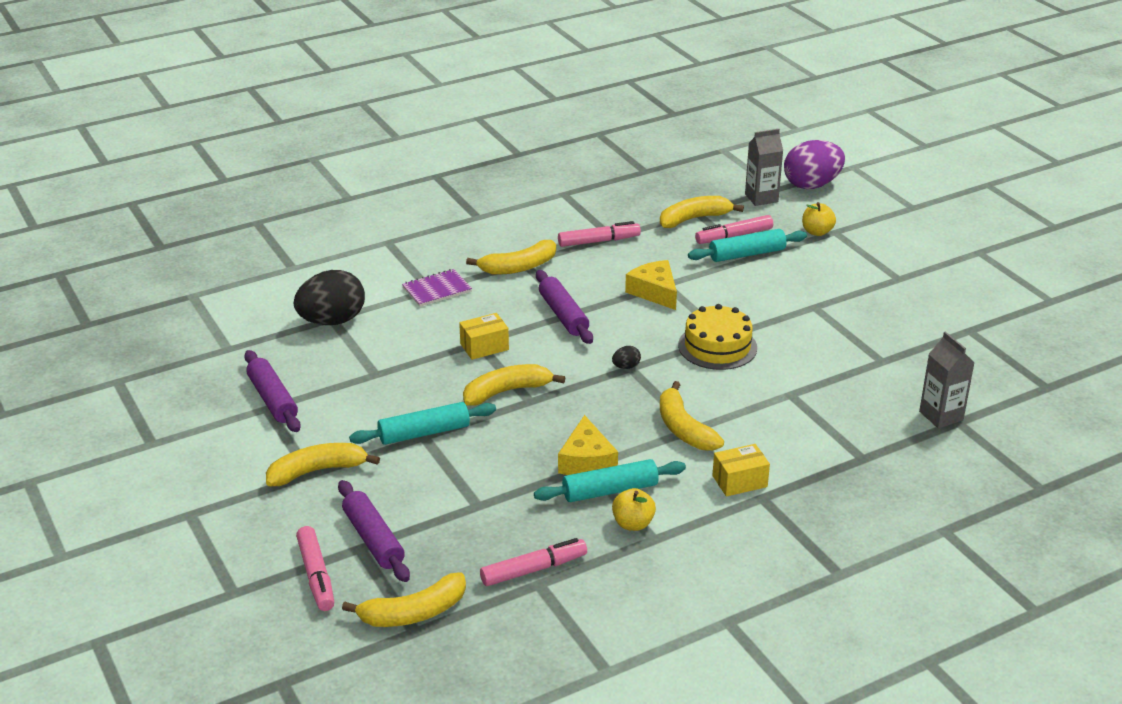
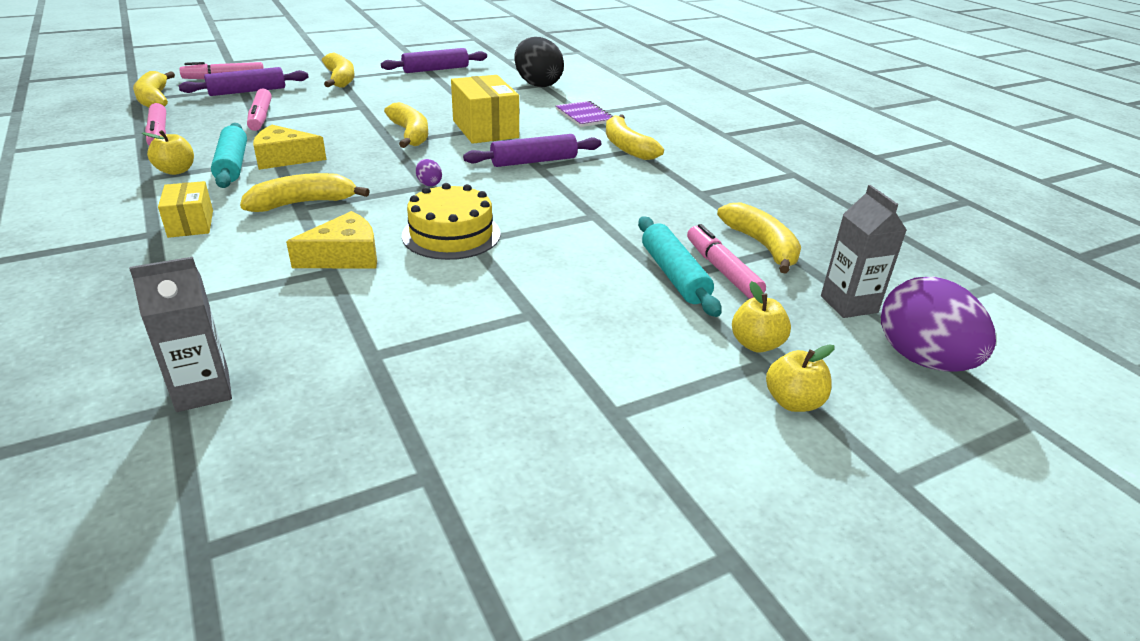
camera: 90 degrees right, 0 degrees up
(424, 433) = (366, 107): turquoise rolling pin -> none
(484, 347) = (485, 129): yellow box -> yellow box, size x1.71
(598, 241) = (688, 185): pink marker -> pink marker (261, 117)
(626, 367) = (429, 183): black egg -> purple egg
(654, 292) = (576, 208): yellow cheese -> yellow cheese (345, 256)
(866, 226) = (793, 402): none -> yellow apple

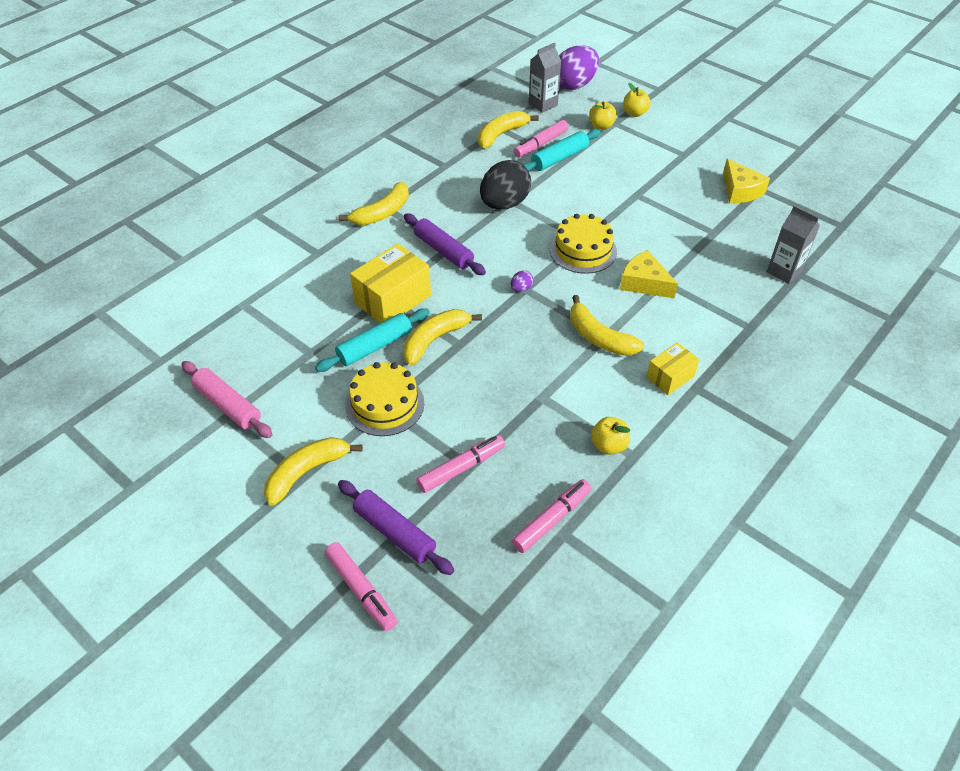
camera: 110 degrees left, 15 degrees up
(154, 99) = (471, 603): yellow banana -> none
(232, 165) = (572, 417): turquoise rolling pin -> turquoise rolling pin (375, 346)
(284, 158) = (537, 392): yellow cheese -> yellow cheese (740, 191)
(364, 107) = (385, 404): none -> yellow cake
(436, 69) = (228, 405): purple rolling pin -> pink rolling pin
(537, 84) = (244, 307): black egg -> black egg (504, 204)
(584, 116) = (323, 251): purple notebook -> none

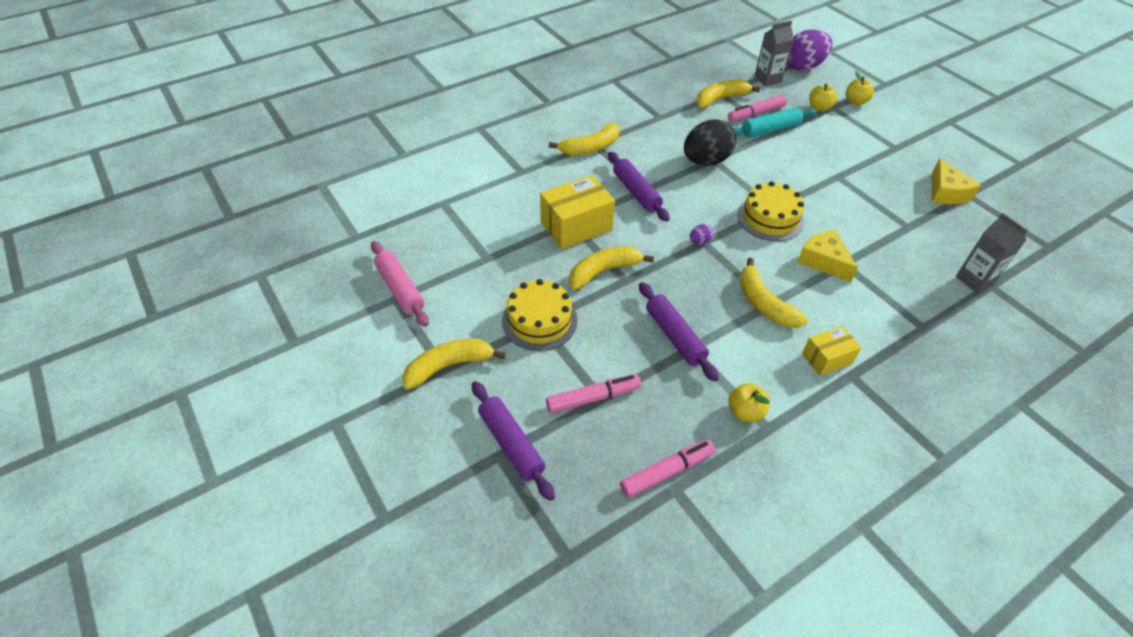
camera: 15 degrees right, 0 degrees up
(361, 590) = (462, 491): pink marker -> none
(375, 346) = (547, 265): turquoise rolling pin -> none
(523, 389) = (675, 336): none -> purple rolling pin

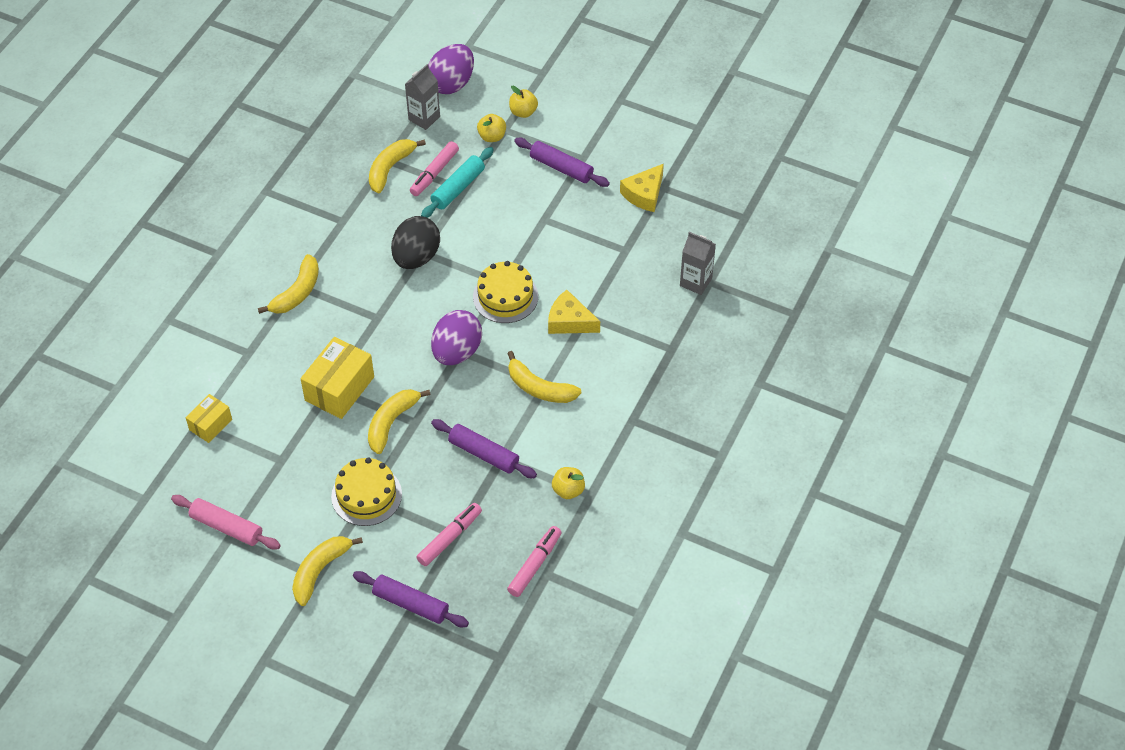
camera: 30 degrees left, 5 degrees up
(636, 192) = (372, 325): purple rolling pin -> purple rolling pin (561, 168)
(699, 241) = (457, 352): purple egg -> purple egg, size x2.47
(827, 358) = (609, 414): yellow box -> yellow box (210, 424)
(946, 192) = (644, 194): yellow cheese -> yellow cheese turned 75 degrees clockwise

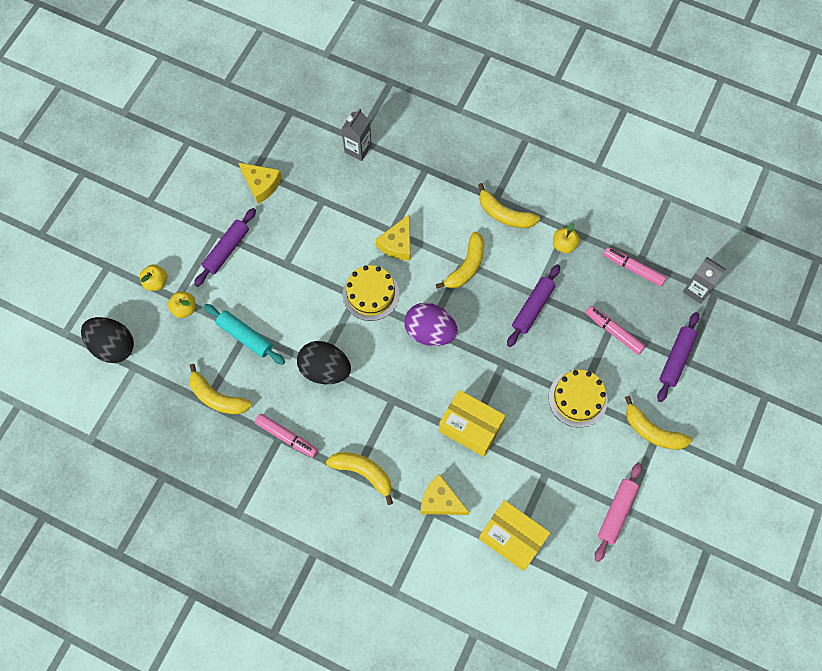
camera: 90 degrees left, 15 degrees up
(210, 424) = (512, 538): yellow box -> yellow box, size x1.71
(259, 360) = (440, 501): none -> yellow cheese
(391, 422) = (504, 382): yellow banana -> yellow banana (504, 214)
(424, 118) = (155, 369): grey carton -> grey carton (697, 290)
(434, 173) = (225, 357): pink marker -> pink marker (286, 437)
(451, 83) = (113, 346): purple egg -> black egg

